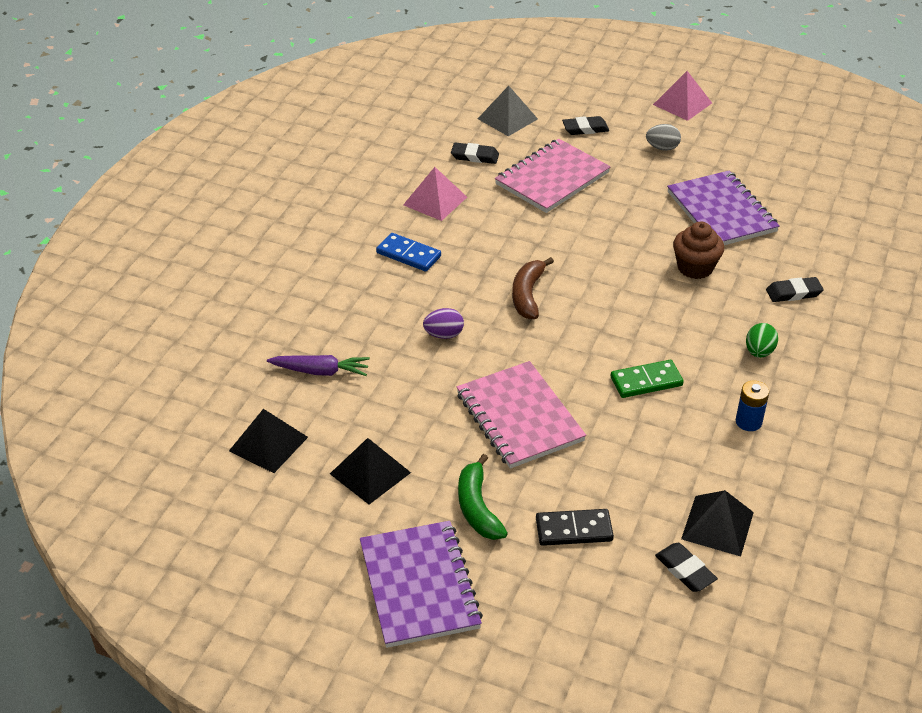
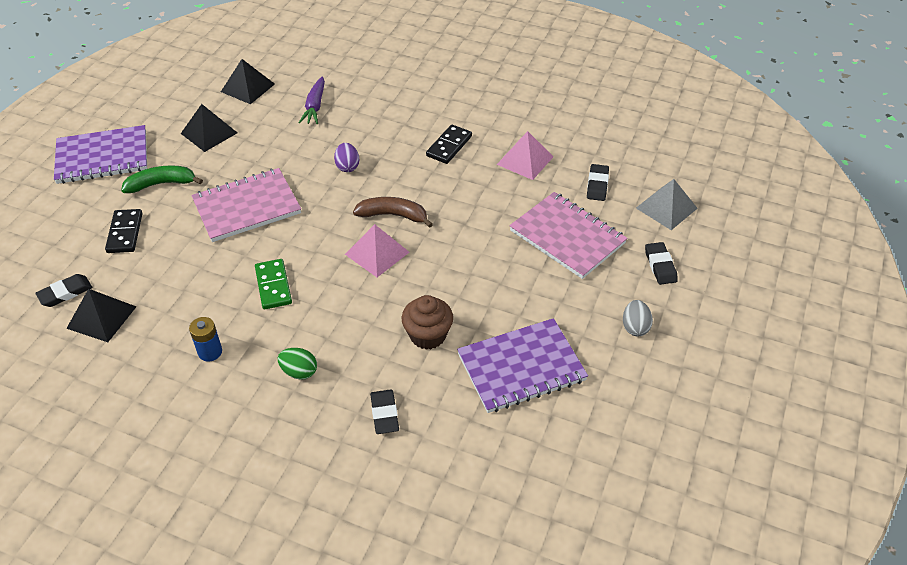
camera: 90 degrees right, 5 degrees up
(408, 254) = (449, 146): blue domino -> black domino
(682, 103) = (730, 354): pink pyramid -> pink pyramid (377, 253)

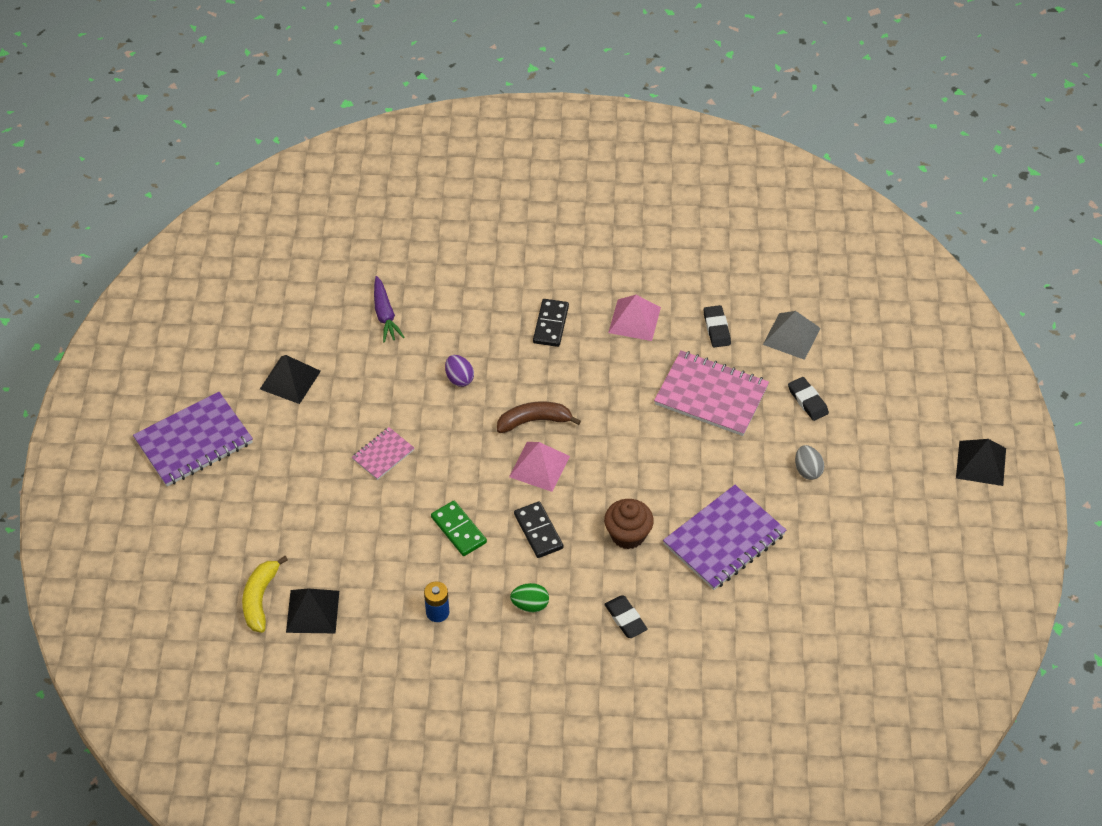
camera: 20 degrees left, 5 degrees up
(65, 293) = (260, 599): black eraser -> yellow banana
(125, 233) = (277, 519): black domino -> black domino (538, 531)
(162, 184) = (278, 454): green banana -> none
(247, 87) = (297, 311): black pyramid -> black pyramid (981, 463)
(247, 207) = (383, 454): pink notebook -> pink notebook, size x0.52

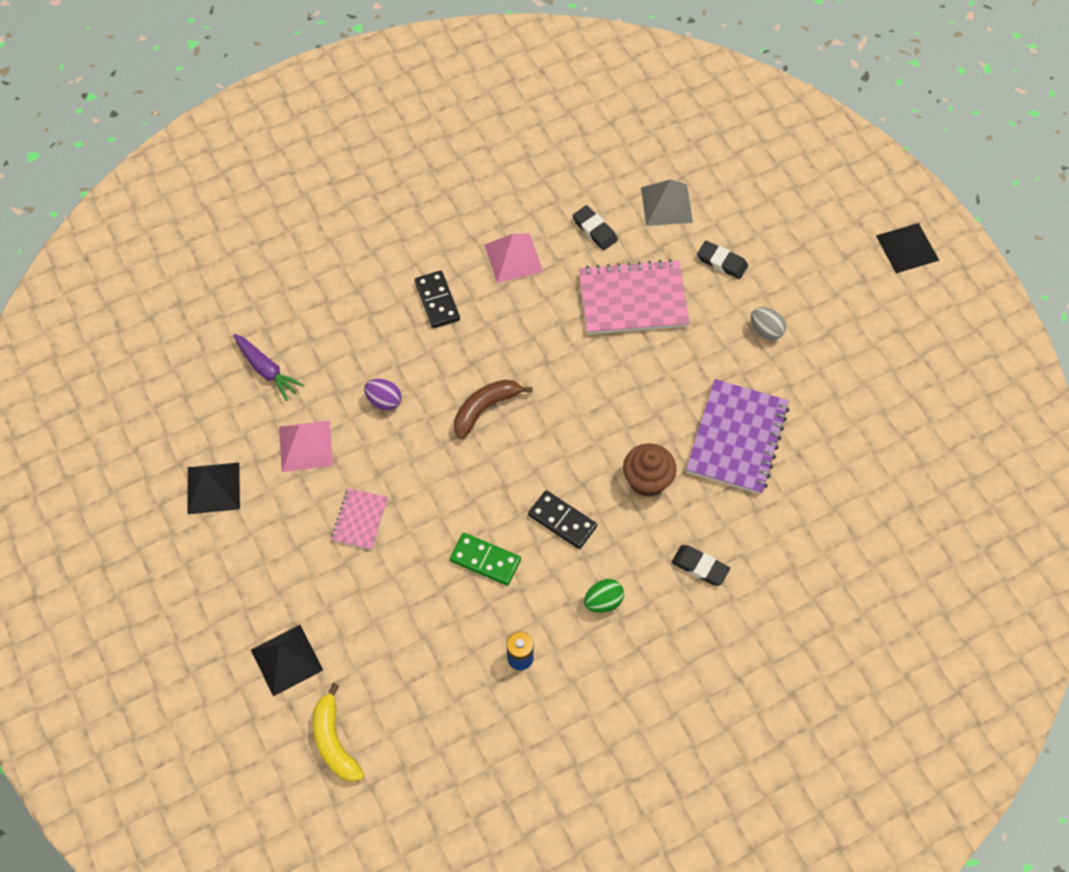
camera: 30 degrees left, 10 degrees up
(194, 441) = (154, 607): purple notebook -> none
(312, 611) = (396, 725): black pyramid -> black pyramid (286, 660)
(539, 466) = (520, 453): pink pyramid -> pink pyramid (306, 446)

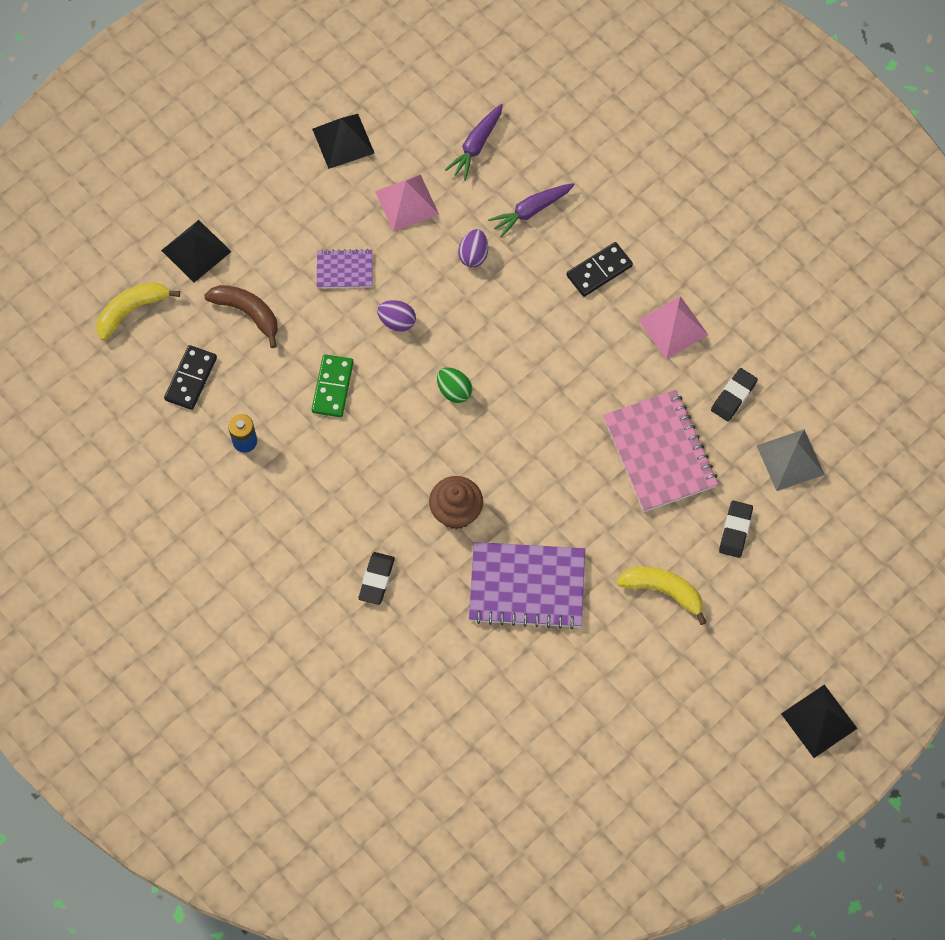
camera: 75 degrees right, 5 degrees up
(355, 341) = (531, 211): none -> purple carrot
(360, 520) = (344, 270): pink notebook -> purple notebook
(433, 485) = (397, 322): none -> purple egg
(485, 408) = (491, 346): brown banana -> brown banana (247, 313)
(562, 521) = (391, 444): black domino -> black domino (191, 379)
(603, 601) = (318, 500): green egg -> green egg (454, 391)
(765, 331) = (663, 591): grey egg -> yellow banana

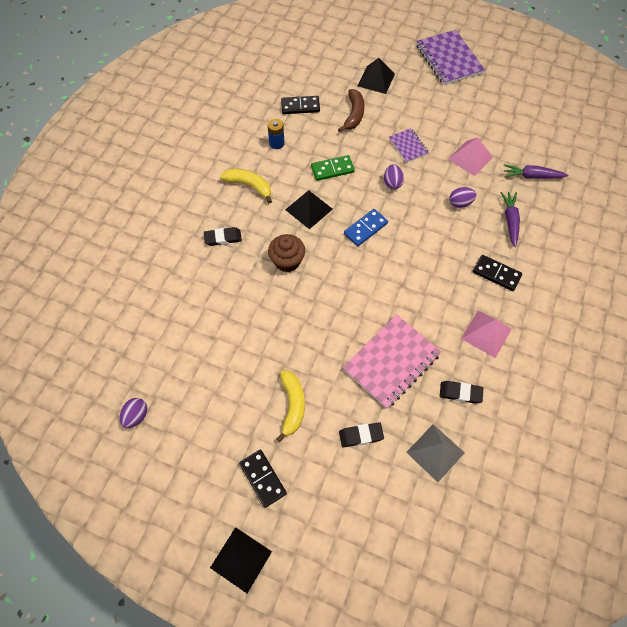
camera: 65 degrees right, 5 degrees down
(132, 310) = (325, 68): yellow banana -> yellow banana (249, 185)
(343, 141) = (486, 114): black pyramid -> black pyramid (308, 209)
(454, 391) = (365, 229): green egg -> blue domino
(527, 586) = (256, 320): purple notebook -> purple notebook (449, 59)
(531, 211) = (510, 221): purple carrot -> purple carrot turned 60 degrees clockwise
(594, 781) = (136, 416): none -> purple egg
(738, 661) = (263, 478): none -> black domino

